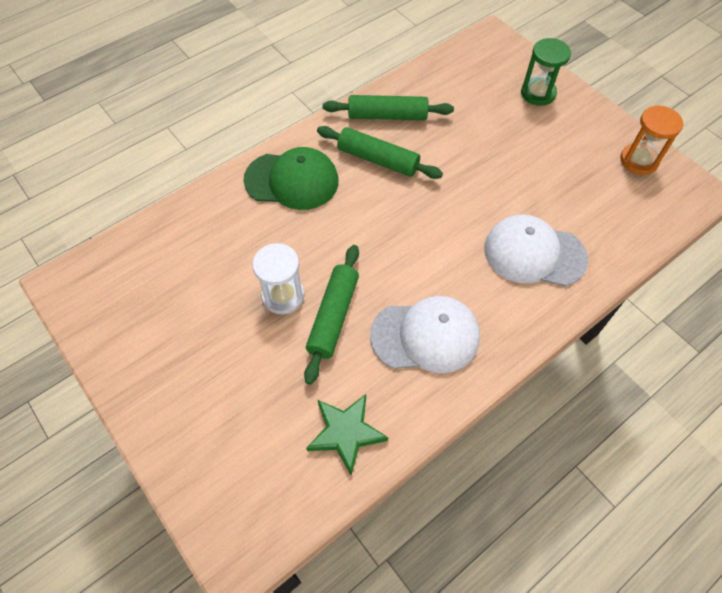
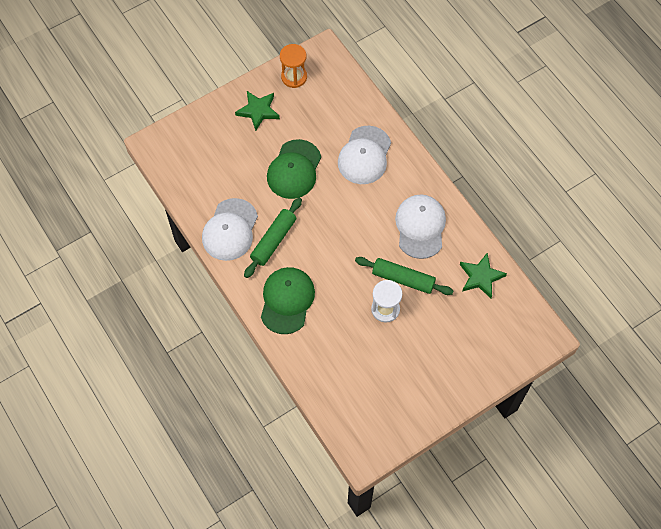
camera: 85 degrees left, 5 degrees up
(387, 115) = (230, 230): green rolling pin -> white cap
(489, 172) = (294, 169): none -> green cap
(538, 93) = (221, 124): green hourglass -> none
(570, 127) = (258, 111): none -> green star

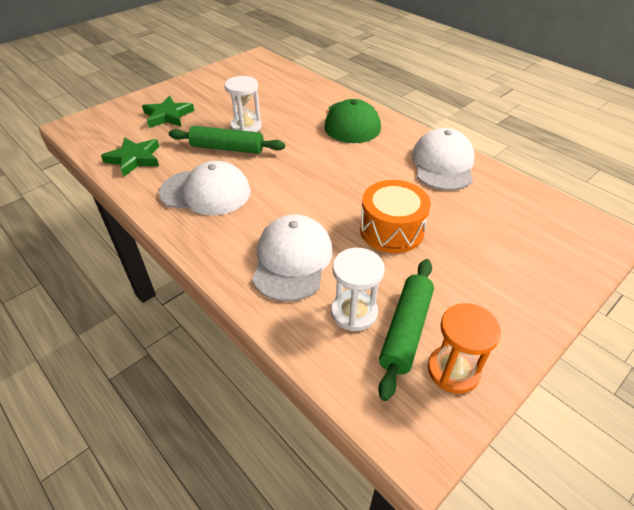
camera: 170 degrees right, 20 degrees down
(258, 111) = (485, 300): green star -> green star (168, 116)
(273, 241) = (386, 161): green rolling pin -> green rolling pin (405, 330)
(294, 169) = (391, 230): green cap -> orange drum
(335, 115) = (354, 312): none -> white hourglass
(420, 227) = (206, 192): white cap -> white cap turned 75 degrees counterclockwise

